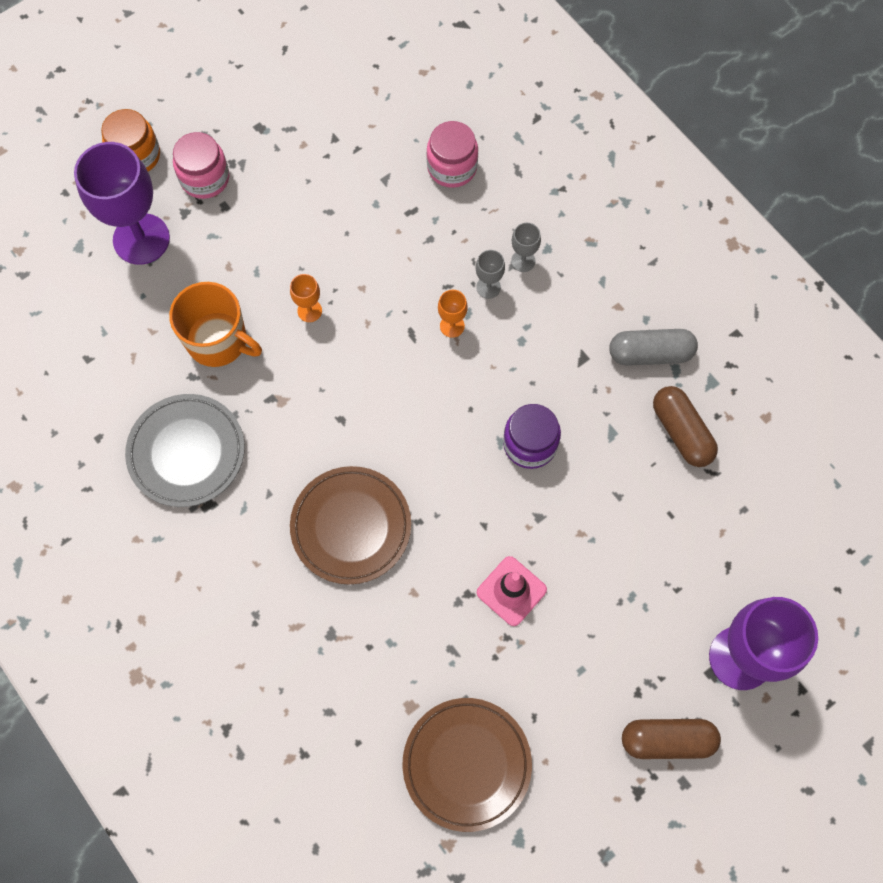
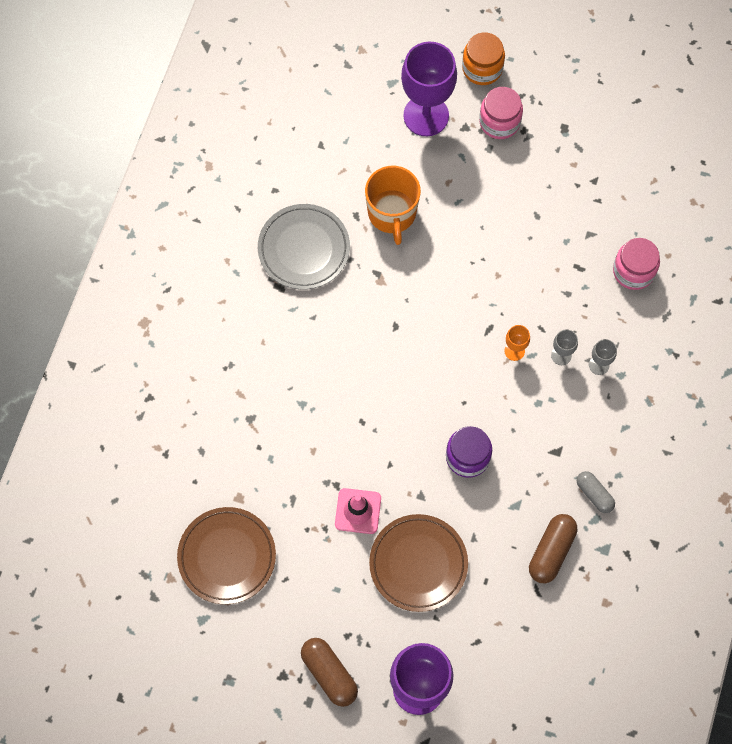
camera: 55 degrees right, 0 degrees up
(309, 311) = (456, 254): orange goblet -> none
(351, 526) = (328, 382): brown plate -> brown plate (418, 564)
(650, 353) = (594, 494): grey capsule -> grey capsule, size x0.66

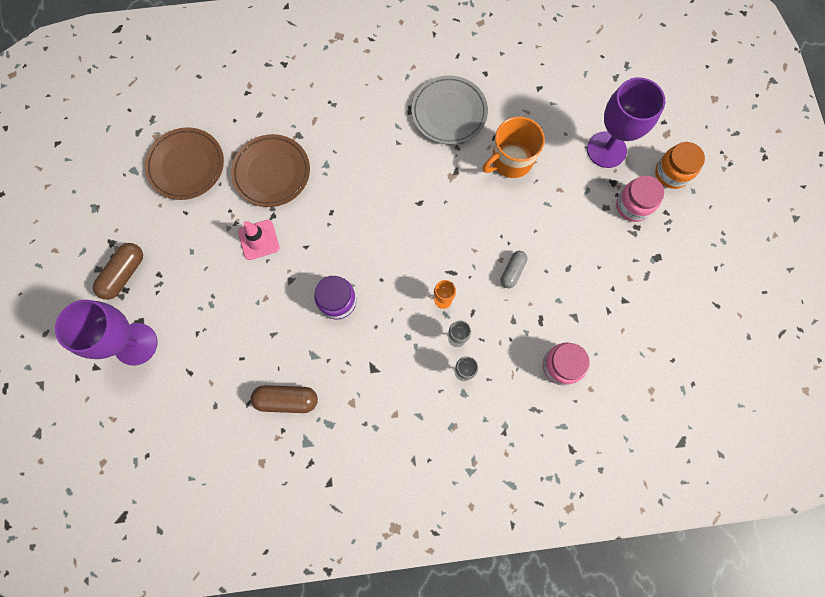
camera: 65 degrees right, 5 degrees up
(418, 564) = (235, 301): brown plate -> brown plate (272, 173)
(594, 494) = (350, 414): grey capsule -> grey capsule (512, 271)

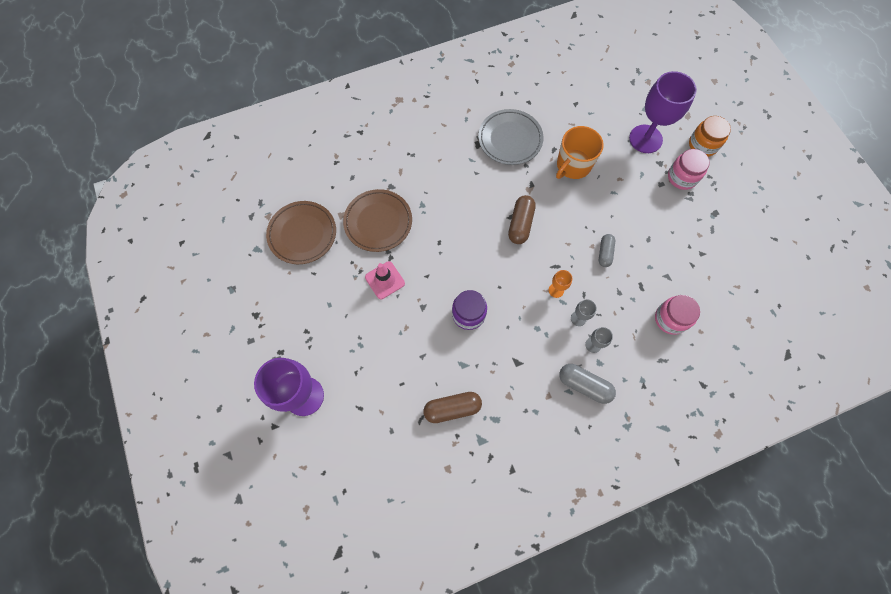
camera: 15 degrees left, 5 degrees down
(124, 274) = (275, 339): brown capsule -> brown capsule (520, 224)
(438, 413) = (584, 385): none -> grey capsule

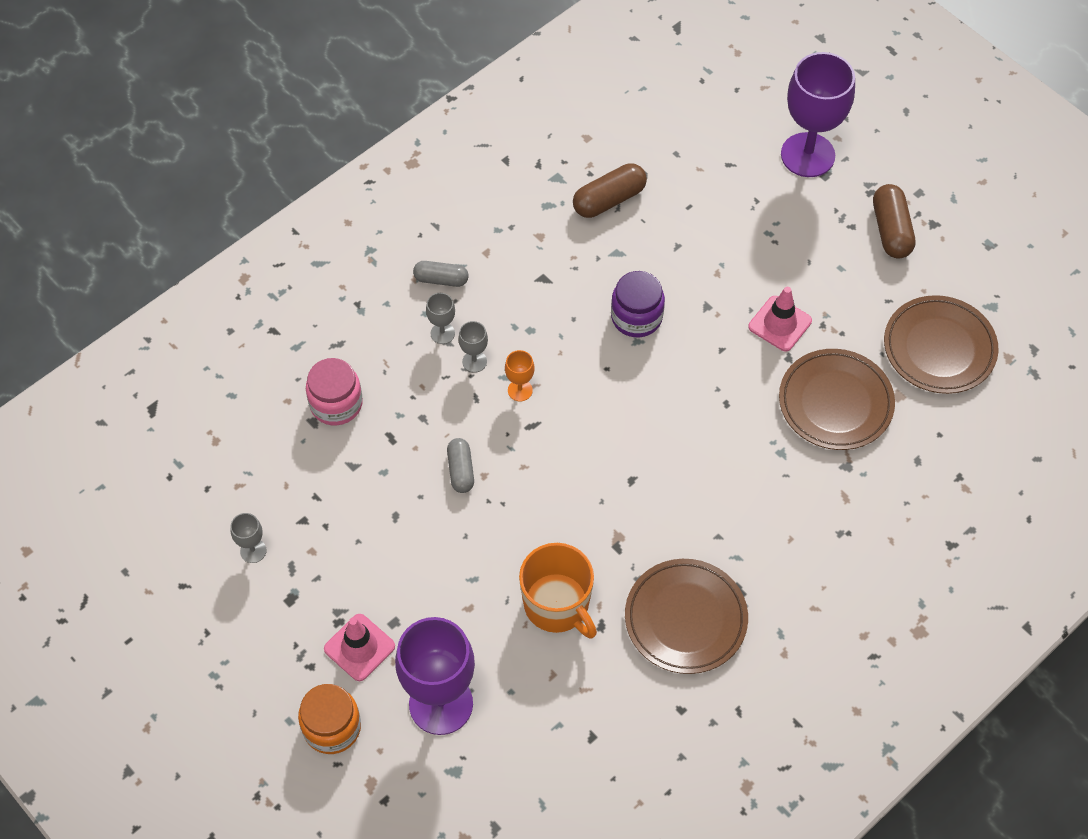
camera: 160 degrees right, 10 degrees down
(510, 139) = (685, 619): grey plate -> brown plate
(520, 224) = (610, 473): brown capsule -> brown capsule (891, 230)
(573, 165) = (557, 605): orange mug -> orange mug turned 120 degrees clockwise
(584, 385) = (441, 279): grey capsule -> grey capsule, size x0.66
(682, 177) = (359, 647): pink jar -> pink traffic cone
(733, 245) = (253, 551): none -> grey goblet

